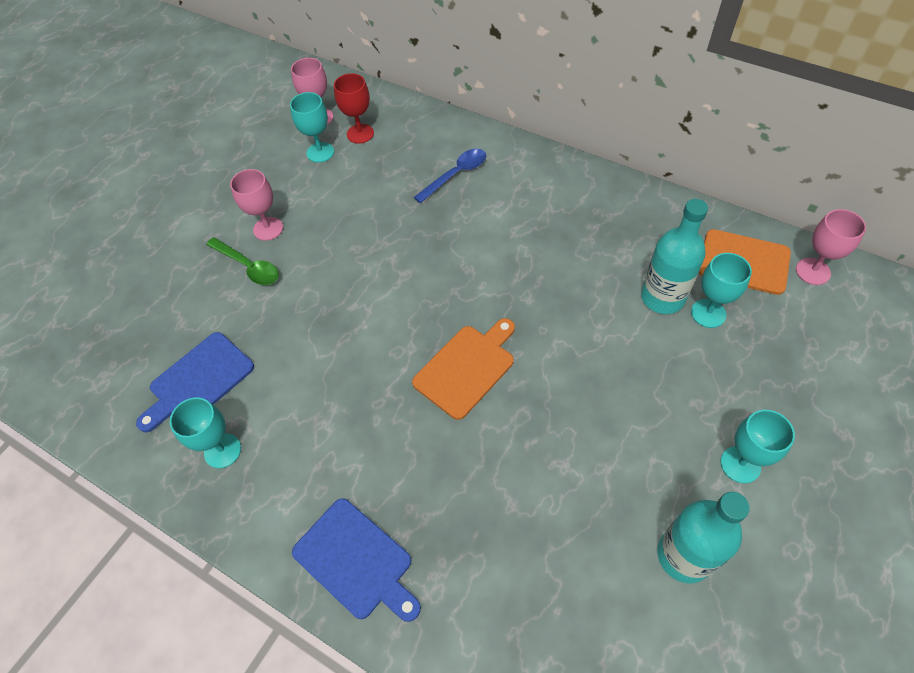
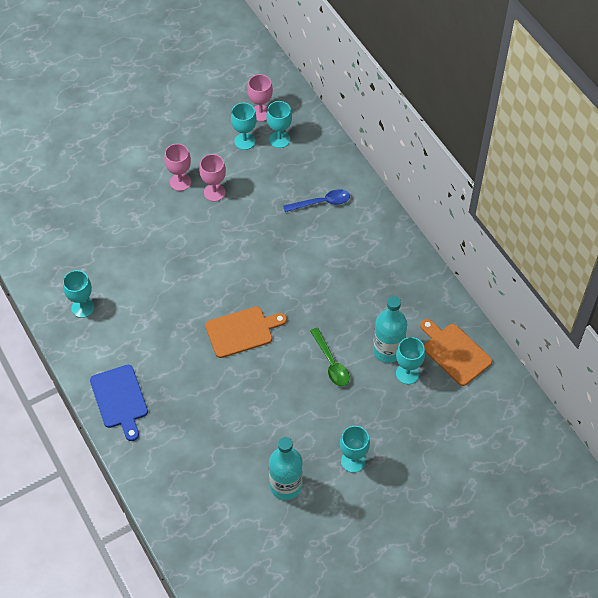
camera: 25 degrees right, 0 degrees up
(198, 381) = (89, 261): blue cutting board -> none
(249, 267) = (155, 203): green spoon -> green spoon (331, 363)
(360, 134) = (279, 139): red goblet -> turquoise goblet
(813, 271) = (495, 383): pink goblet -> pink goblet (214, 192)

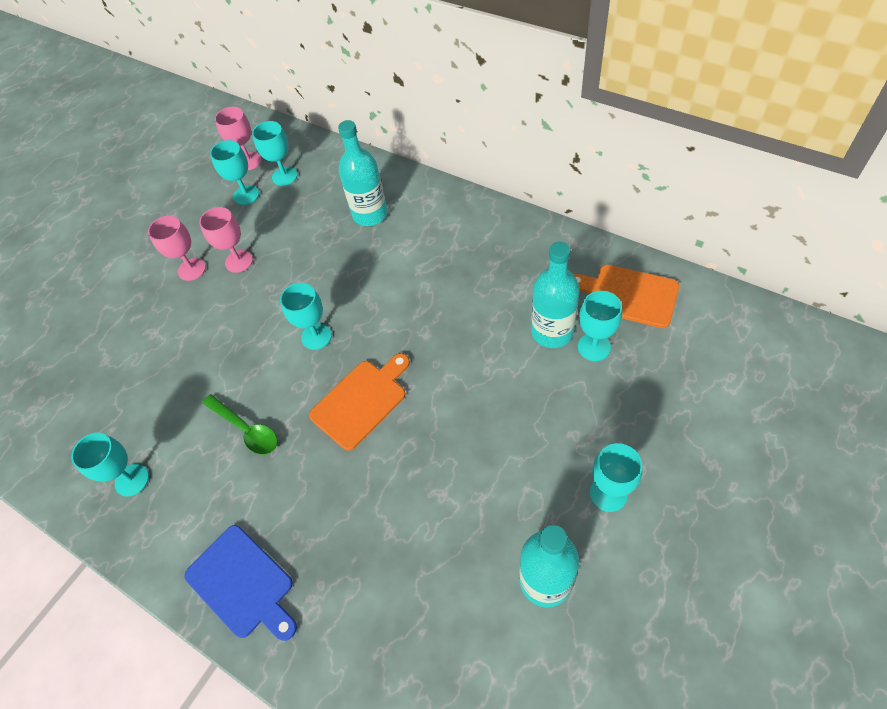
camera: 20 degrees left, 0 degrees up
(237, 274) = (316, 336): none -> turquoise goblet
(322, 203) = (370, 214): blue spoon -> turquoise bottle
(331, 363) = (496, 382): green spoon -> green spoon (246, 430)

